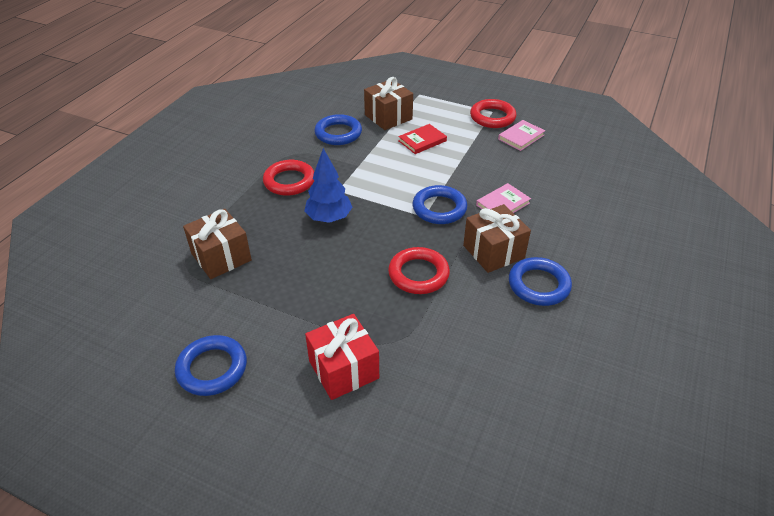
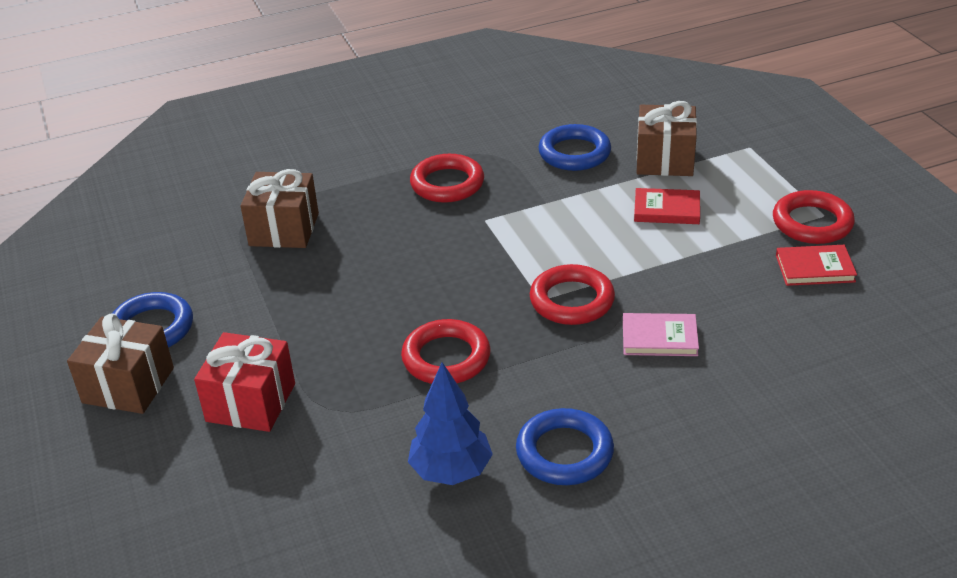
camera: 45 degrees right, 5 degrees down
(329, 218) = (434, 246): blue tree -> blue tree (451, 471)
(439, 208) = (572, 300): blue ring -> red ring
(493, 252) = (565, 384): brown gift -> brown gift (128, 385)
(521, 137) = (815, 268): pink book -> red book

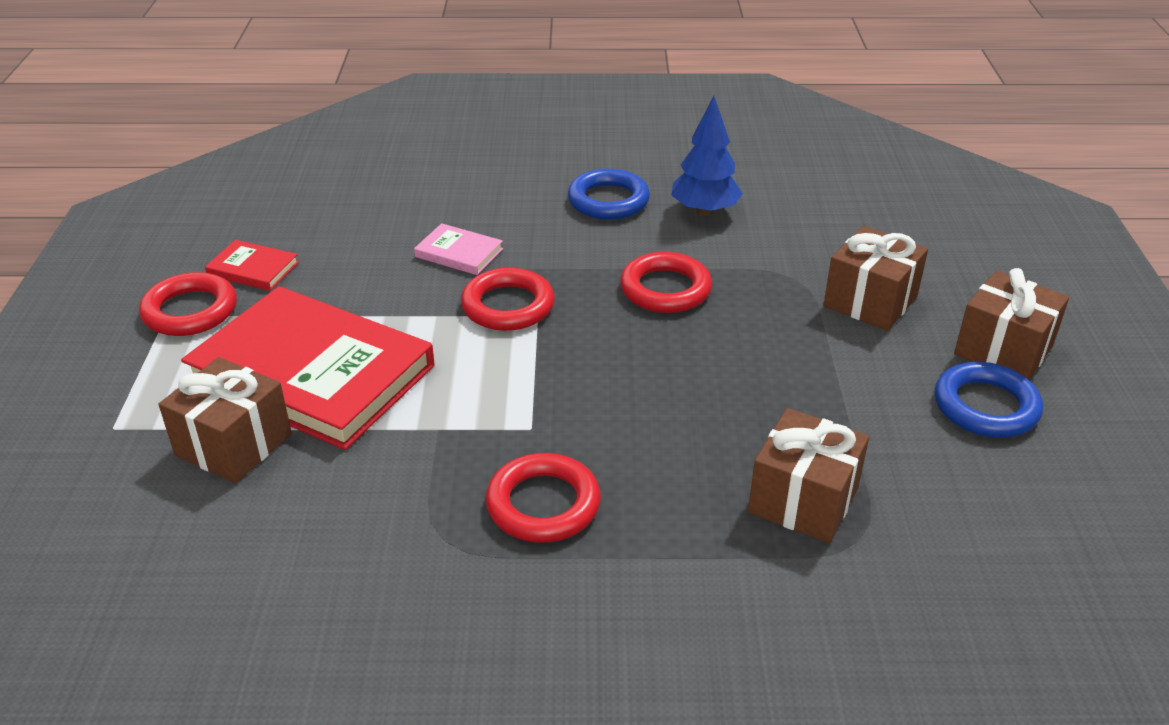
camera: 160 degrees left, 0 degrees up
(251, 402) = (870, 301): red gift -> brown gift
(574, 153) = (332, 498): blue ring -> none
(666, 210) = (312, 373): red book -> red book, size x2.41

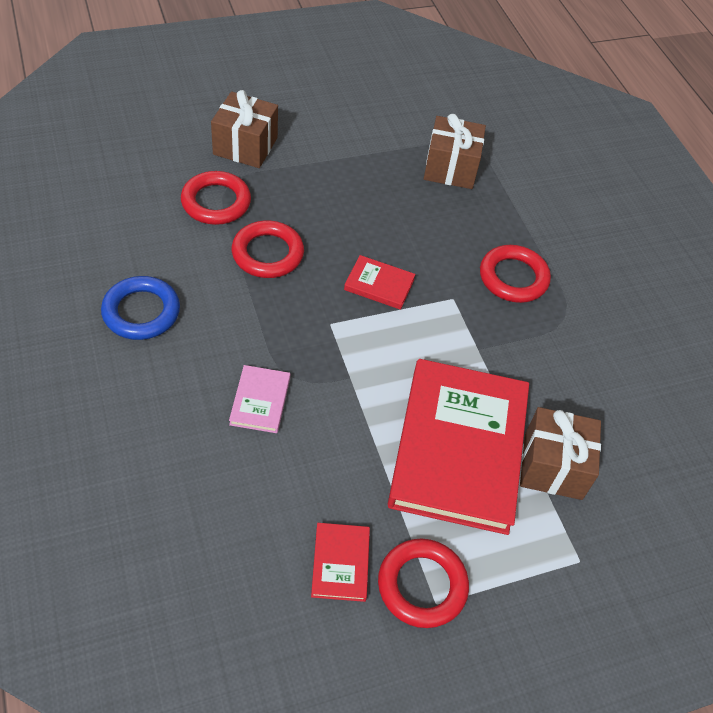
camera: 115 degrees left, 15 degrees up
(508, 306) = (324, 345): red ring -> red ring (216, 202)
(582, 367) = (379, 285): none -> red book
(704, 211) = (144, 244): blue tree -> none
(985, 406) = (336, 99): blue ring -> none
(1003, 350) = (278, 89): brown gift -> none

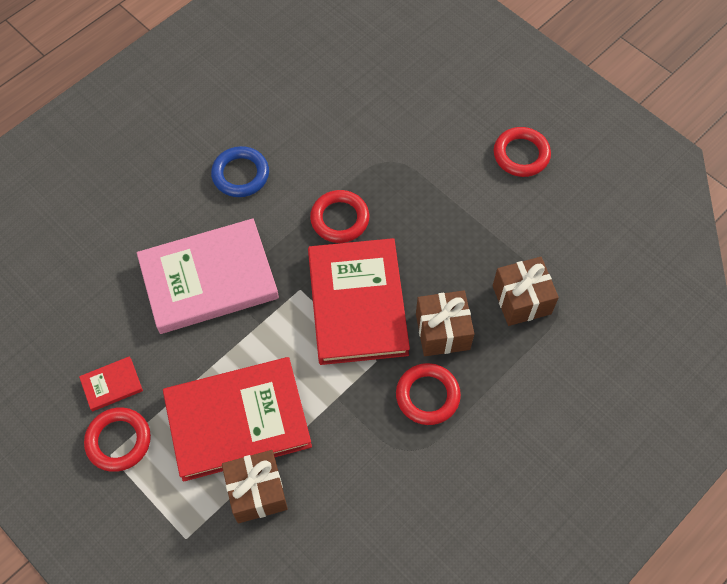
camera: 70 degrees right, 10 degrees up
(216, 202) = (367, 163): red ring -> red ring (521, 155)
(245, 146) = (438, 150): brown gift -> brown gift (442, 331)
(260, 401) = (209, 279): pink book -> pink book, size x2.41
(379, 285) = (357, 304): red book -> red book, size x2.41

